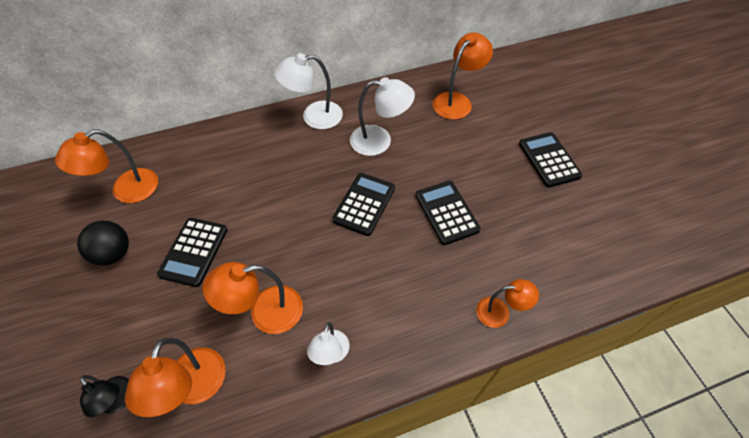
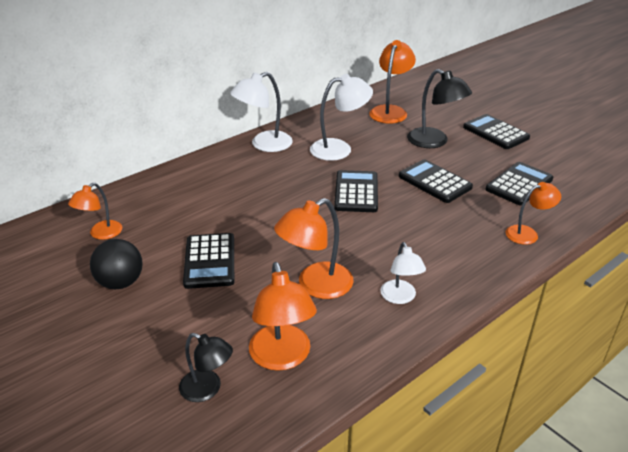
camera: 20 degrees left, 20 degrees down
(126, 191) = (101, 234): orange lamp -> orange lamp, size x0.63
(477, 156) = (434, 142): none -> black lamp
(531, 241) = (519, 184): none -> black calculator

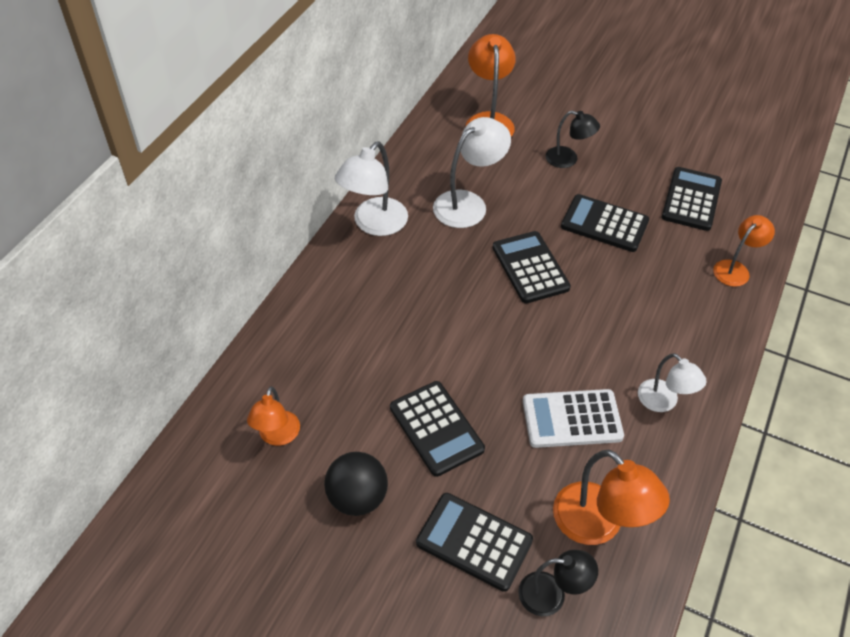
camera: 25 degrees left, 15 degrees up
(316, 286) = (572, 419): orange lamp -> white calculator
(434, 142) = (568, 159): black lamp -> black lamp, size x0.63
(495, 132) = (625, 124): black calculator -> black calculator (474, 541)

